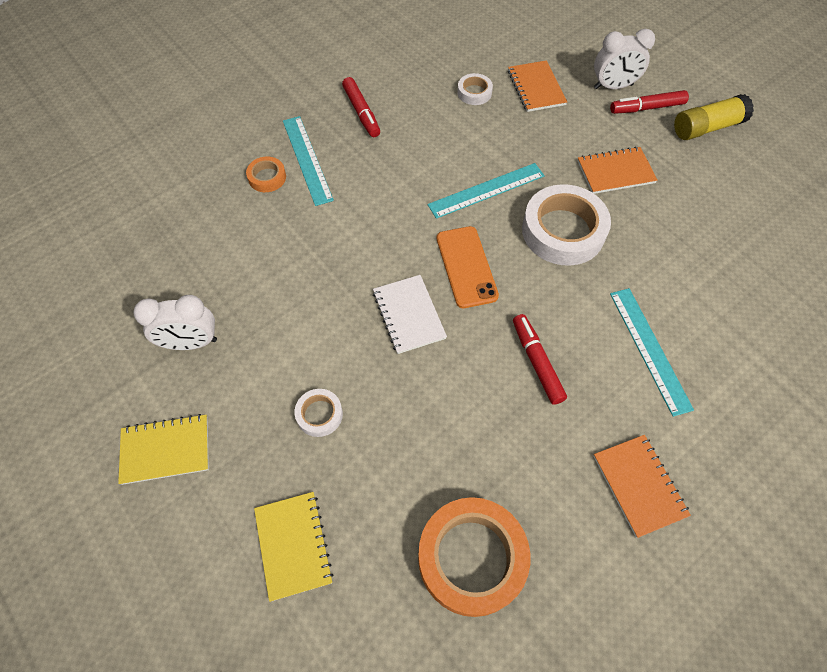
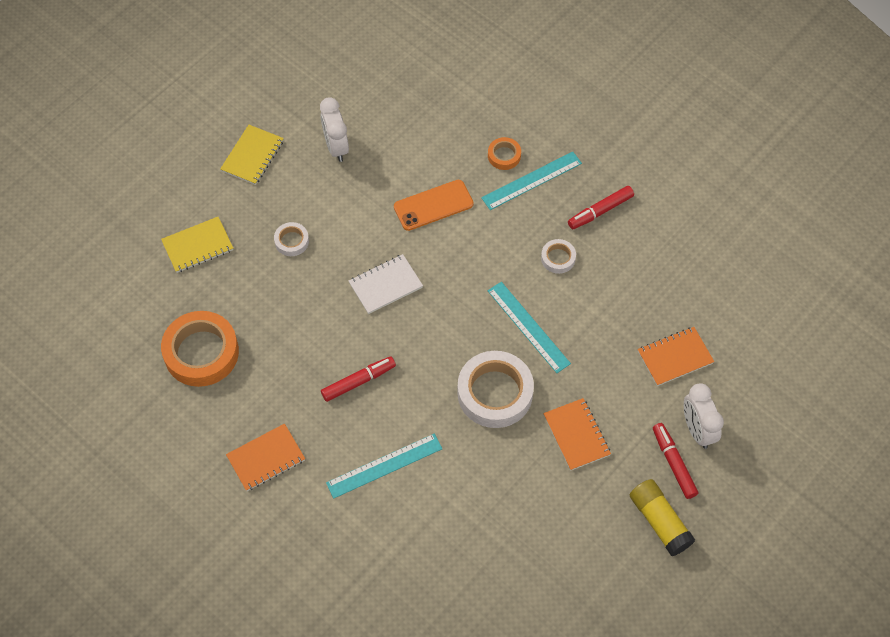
camera: 80 degrees right, 0 degrees up
(166, 450) = (252, 156): yellow notebook -> yellow notebook turned 45 degrees clockwise
(466, 267) = (440, 320): orange phone -> orange phone (433, 205)
(474, 92) = (652, 302): white tape -> white tape (558, 258)

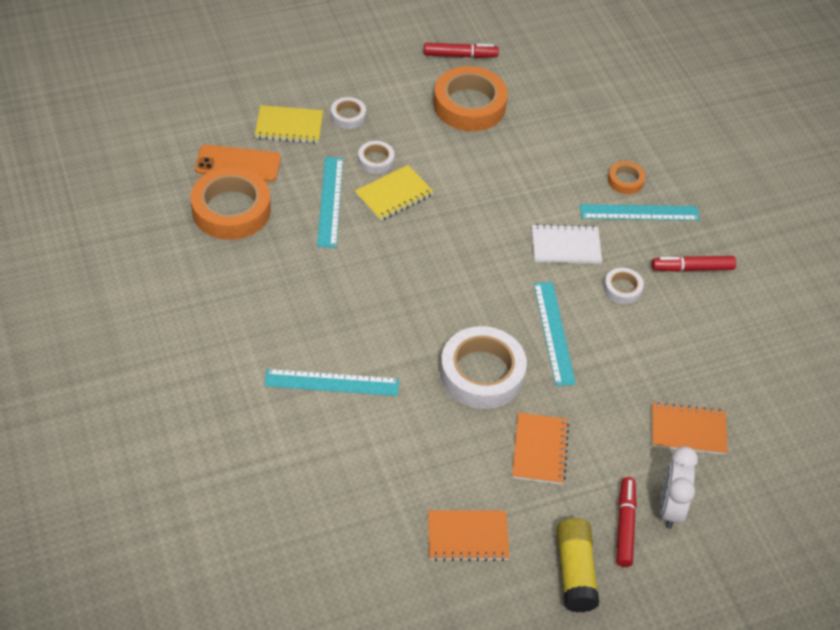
camera: 25 degrees right, 10 degrees down
(241, 210) = (348, 116): none -> white tape
(252, 156) = (388, 79): yellow notebook -> yellow notebook (394, 194)
(266, 458) = (226, 322): orange notebook -> orange notebook (467, 537)
(279, 301) = (330, 201): none -> turquoise ruler
(336, 147) = (469, 105): white clock -> orange tape
(358, 381) = (357, 301): red marker -> red marker (460, 55)
(385, 285) = (438, 234): white notebook -> white notebook (566, 246)
(433, 205) = (529, 190): orange phone -> orange phone (238, 164)

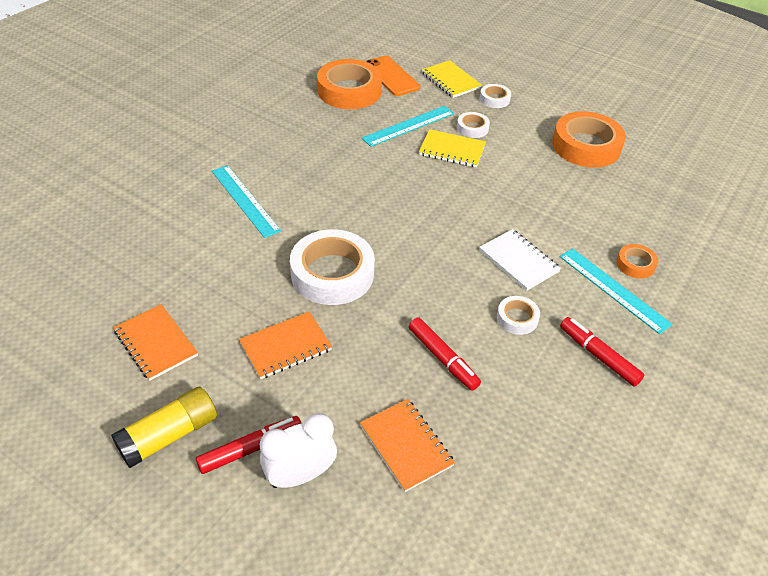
camera: 55 degrees right, 5 degrees down
(460, 55) = (625, 120): red marker -> red marker (443, 358)
(553, 333) = (419, 296): turquoise ruler -> none

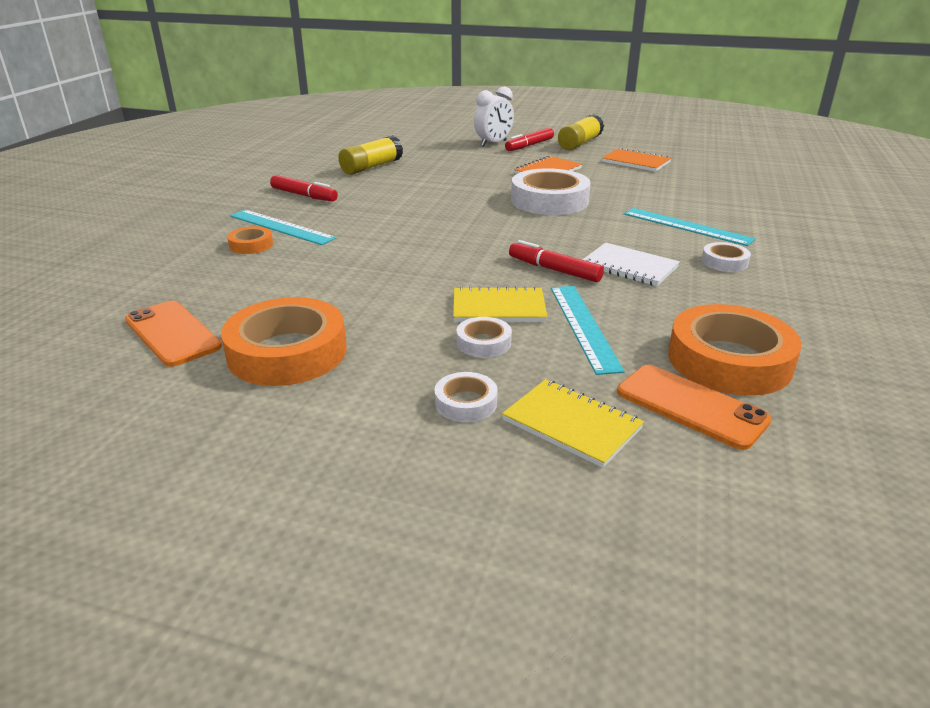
camera: 165 degrees right, 15 degrees down
(406, 445) = (438, 155): orange notebook -> none
(408, 126) = (583, 326): turquoise ruler -> turquoise ruler turned 45 degrees counterclockwise
(443, 358) = (430, 180): red marker -> red marker (554, 270)
(511, 425) = (371, 167): none -> yellow glue stick
(517, 318) = (375, 202): white tape -> white tape (724, 262)
(518, 261) = (379, 230): white notebook -> white notebook (629, 266)
(660, 175) = (172, 333): none -> orange phone

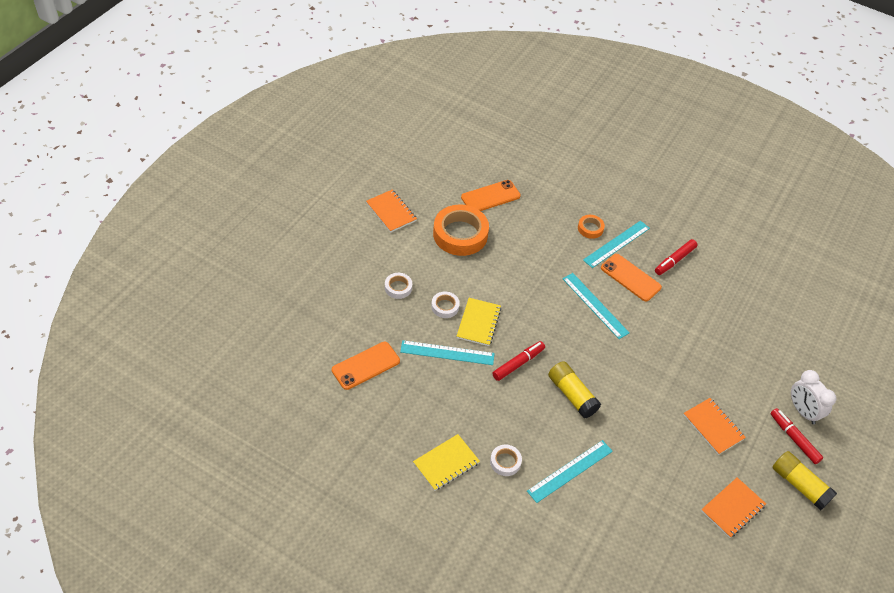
camera: 100 degrees right, 20 degrees up
(226, 456) = (391, 212): none -> orange notebook
(345, 215) = (630, 277): none -> orange phone
(371, 167) = (737, 308): yellow glue stick -> yellow glue stick (572, 395)
(408, 232) = (595, 305): none -> turquoise ruler
(549, 200) = (639, 403): white tape -> none
(571, 424) = (370, 318): yellow notebook -> yellow notebook (446, 463)
(629, 266) = (512, 404): white notebook -> none
(729, 360) = (395, 400): orange tape -> none

